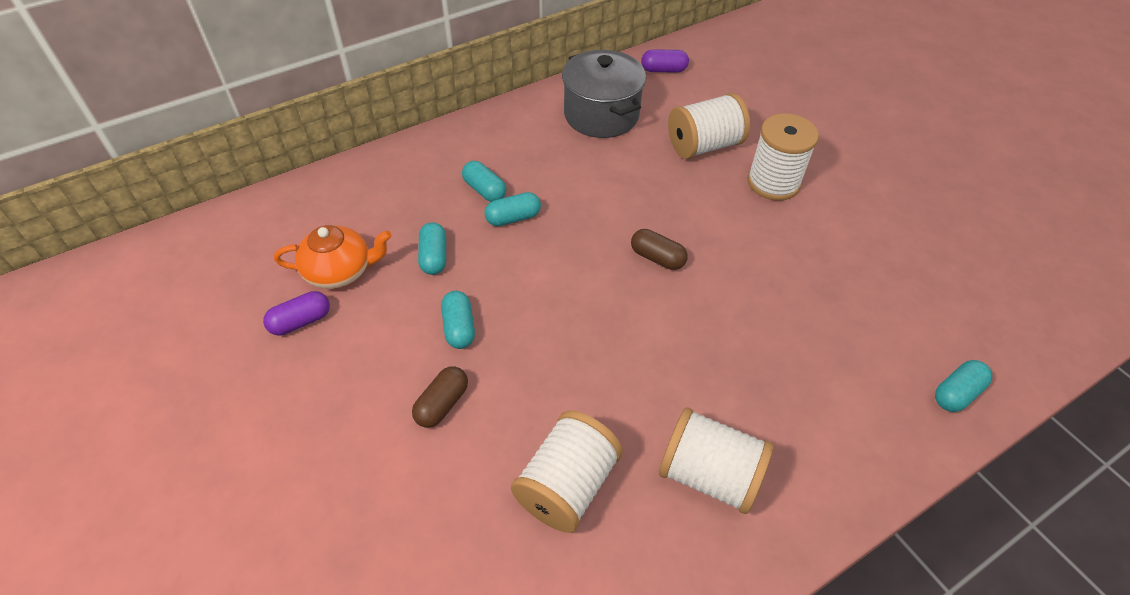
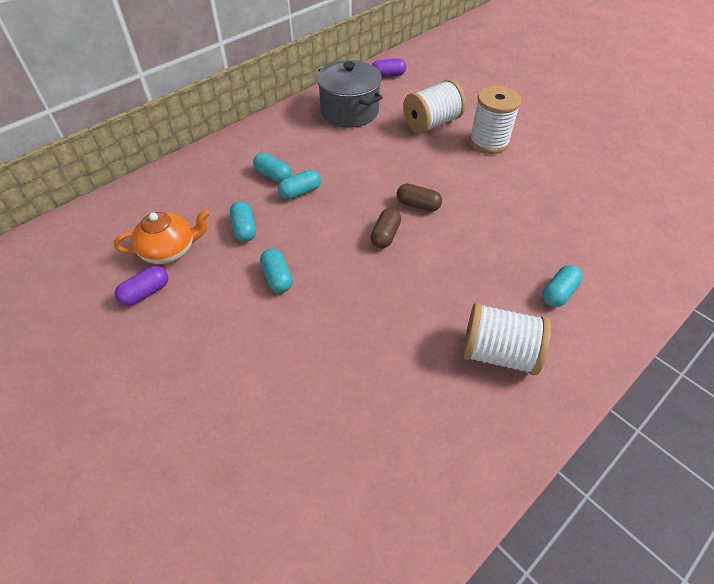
camera: 10 degrees left, 0 degrees up
(442, 404) = (277, 336): brown capsule -> brown capsule (385, 235)
(567, 485) = (392, 380): white spool -> none
(956, 393) = (658, 266): turquoise capsule -> turquoise capsule (558, 293)

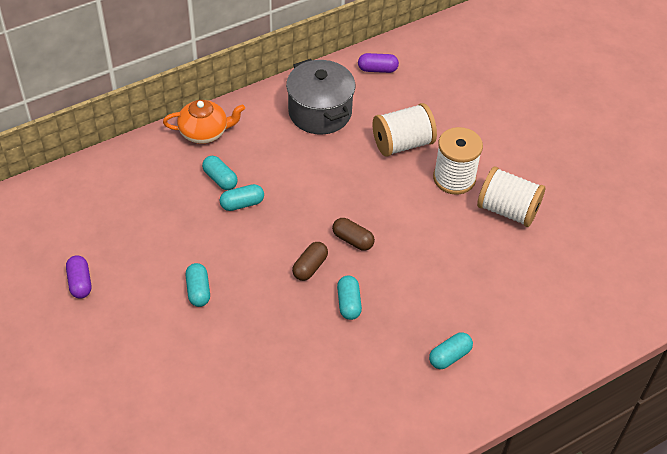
camera: 10 degrees right, 0 degrees up
(146, 293) = (80, 283): purple capsule -> purple capsule turned 75 degrees counterclockwise
(170, 250) = (107, 244): orange teapot -> orange teapot (204, 132)
(244, 229) = (179, 234): turquoise capsule -> turquoise capsule (348, 303)
(498, 353) = (371, 399): white spool -> white spool (507, 210)

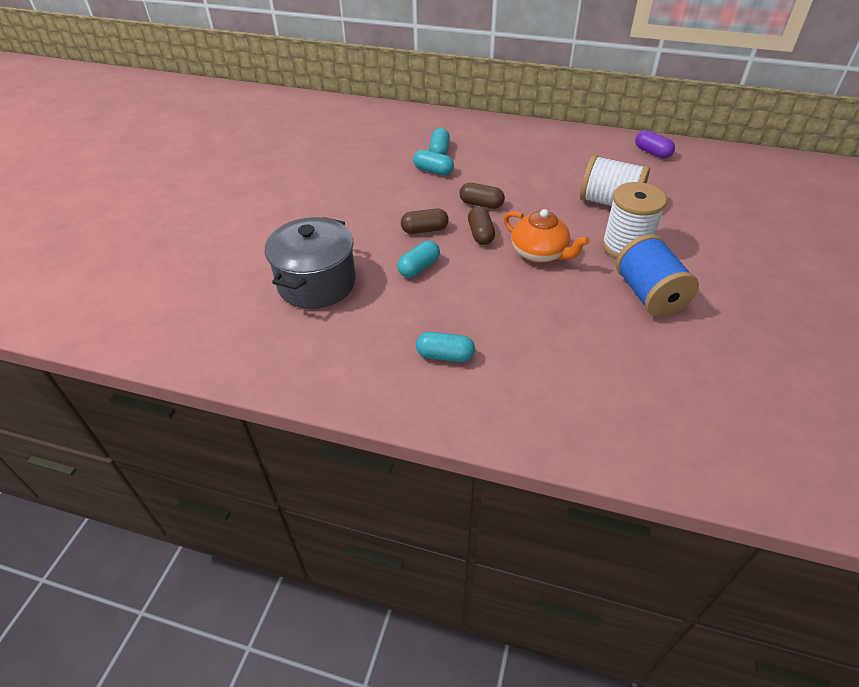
camera: 50 degrees right, 5 degrees down
(80, 283) = (277, 153): purple capsule -> none
(198, 291) = (333, 197): turquoise capsule -> none
(204, 132) = (467, 125): orange teapot -> orange teapot (540, 253)
(319, 211) = (481, 204): none -> brown capsule
(320, 112) = (567, 153): grey pot -> grey pot (316, 283)
(507, 210) = (649, 295): white spool -> blue spool

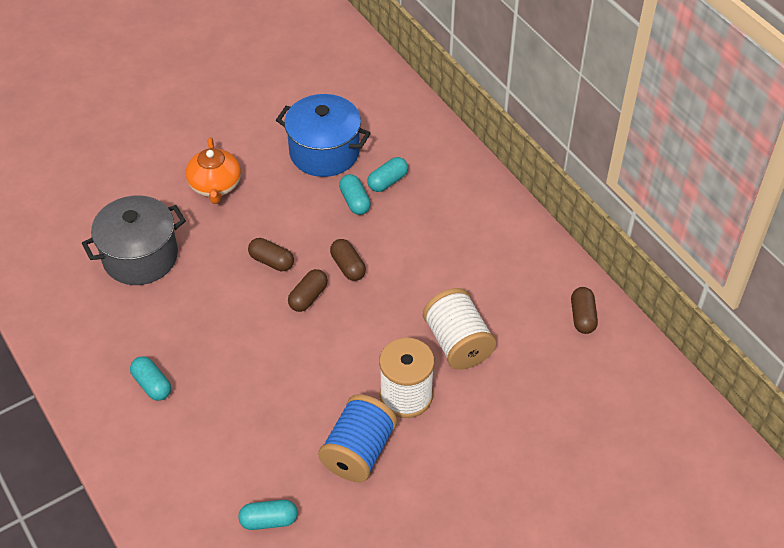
camera: 40 degrees right, 5 degrees up
(374, 158) = (324, 152): none -> blue pot
(419, 267) = (224, 295): turquoise capsule -> turquoise capsule (269, 520)
(540, 253) = (329, 350): orange teapot -> orange teapot (215, 186)
(652, 152) = (582, 317): purple capsule -> brown capsule

